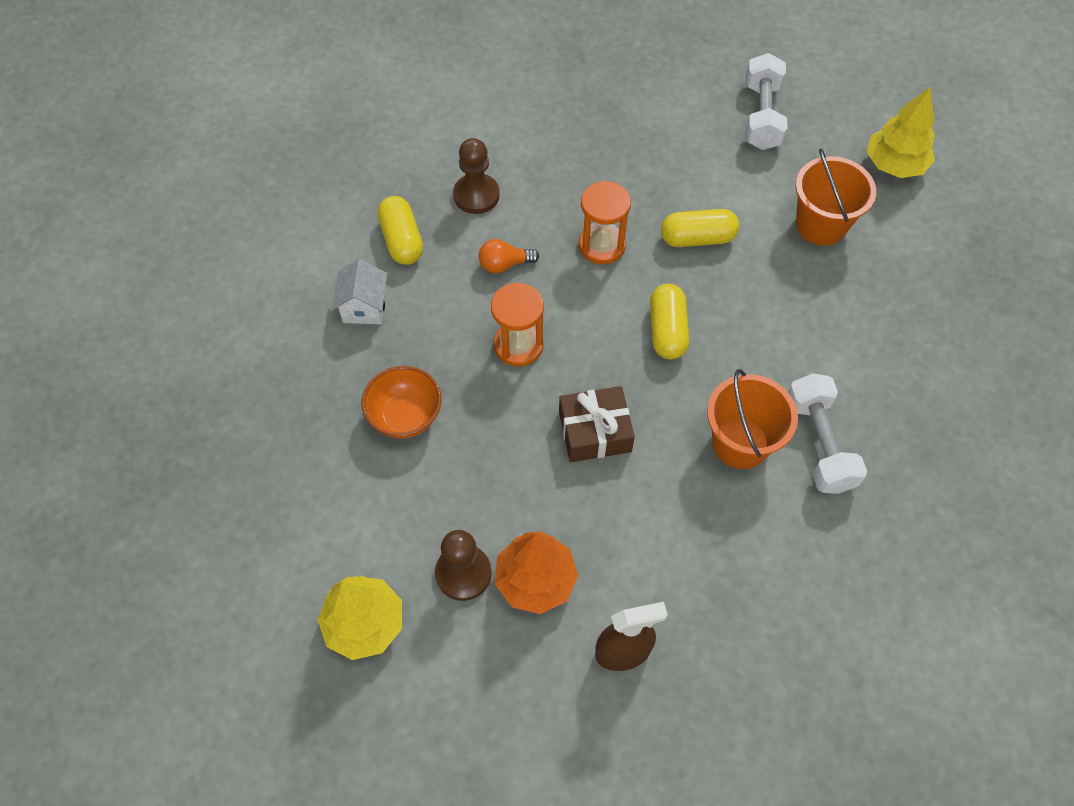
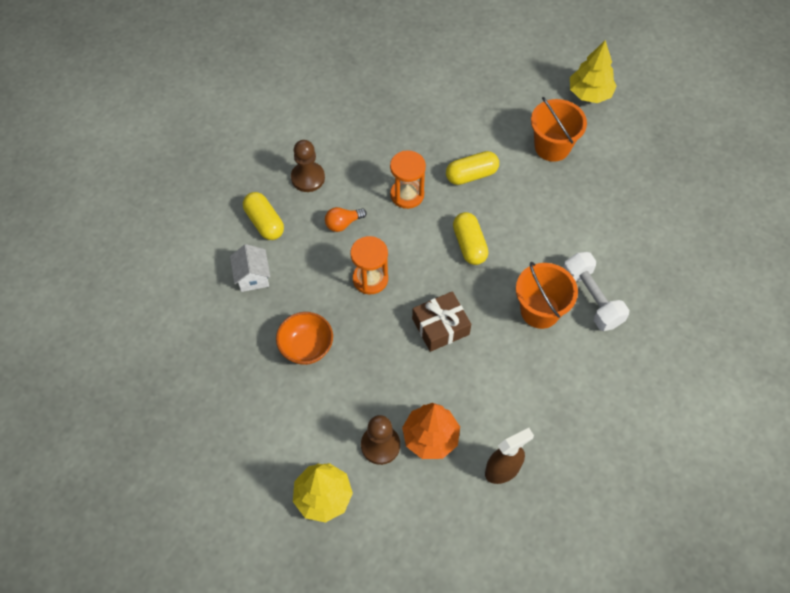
camera: 15 degrees left, 0 degrees up
(761, 116) = (490, 77): white dumbbell -> none

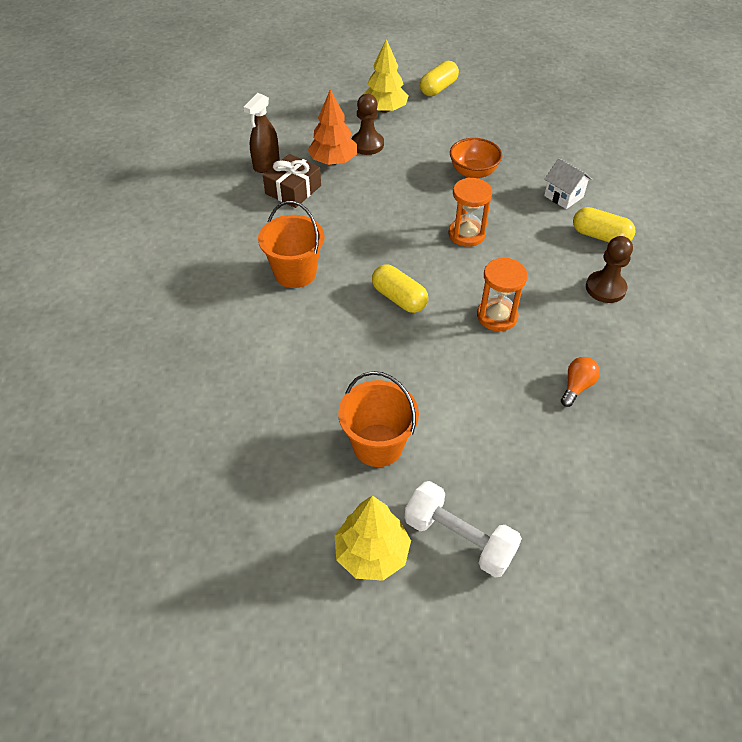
camera: 150 degrees right, 10 degrees down
(343, 223) = (532, 265): orange light bulb -> orange light bulb (577, 386)
(440, 326) = (377, 226): brown gift -> brown gift (293, 190)
(471, 175) = (447, 367): yellow capsule -> yellow capsule (438, 88)
(591, 299) = (249, 302): white dumbbell -> white dumbbell (459, 538)

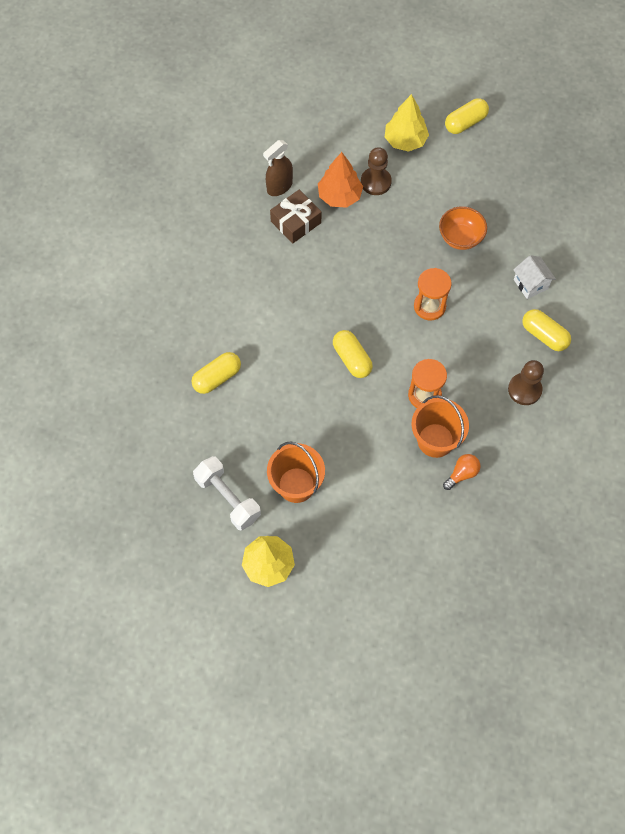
camera: 15 degrees right, 15 degrees up
(242, 349) = (217, 378): none -> yellow capsule
(295, 273) = (275, 313): orange bucket -> orange bucket (435, 440)
(459, 538) = (331, 569): white dumbbell -> white dumbbell (228, 498)

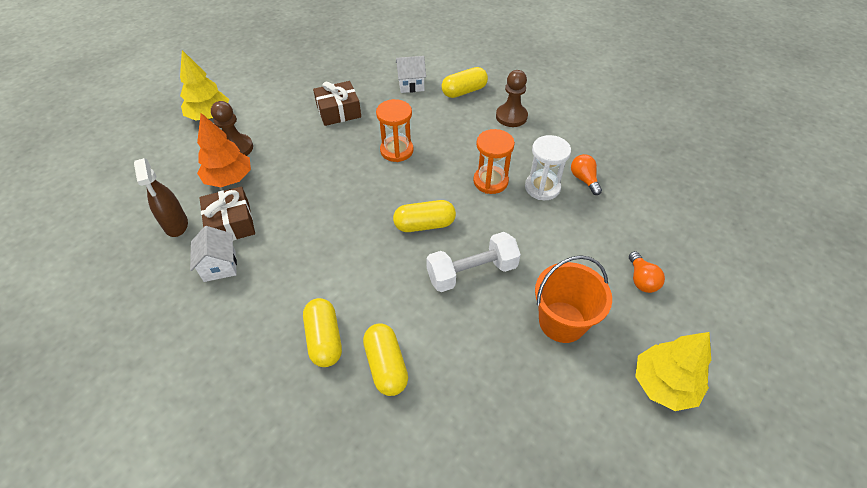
camera: 70 degrees left, 15 degrees down
(228, 498) = (562, 405): white dumbbell -> white dumbbell (471, 272)
(255, 236) = (220, 266): none -> white house
(361, 538) = (641, 280): none -> orange light bulb
(435, 440) = (542, 187): orange bucket -> white hourglass
(460, 238) = (338, 111): orange bowl -> brown gift
(465, 123) = (226, 76): yellow capsule -> yellow capsule (324, 339)

